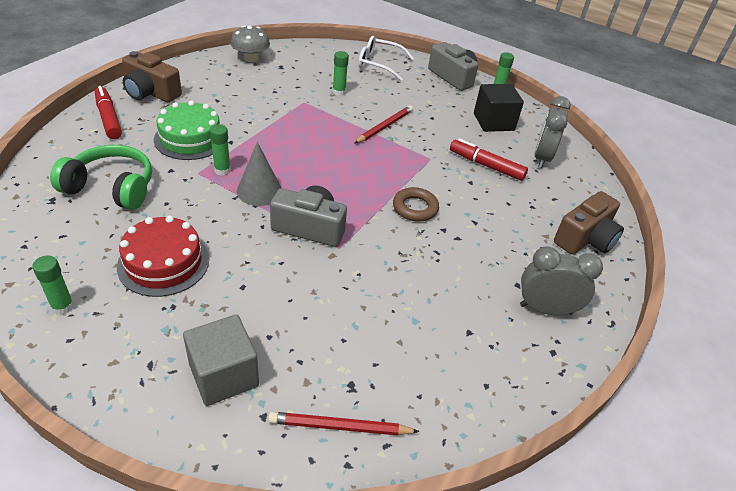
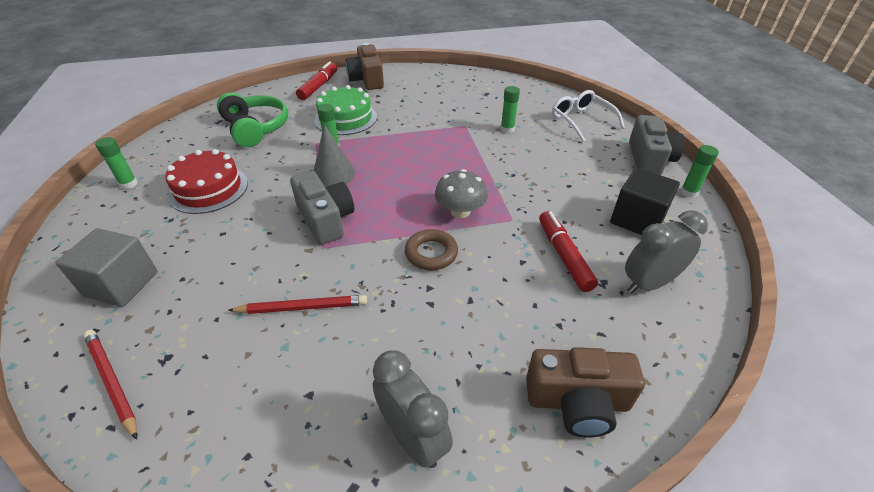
camera: 50 degrees right, 0 degrees up
(251, 58) = (471, 80): grey mushroom -> grey mushroom (460, 211)
(384, 126) = (507, 173): red pencil -> red pencil (302, 307)

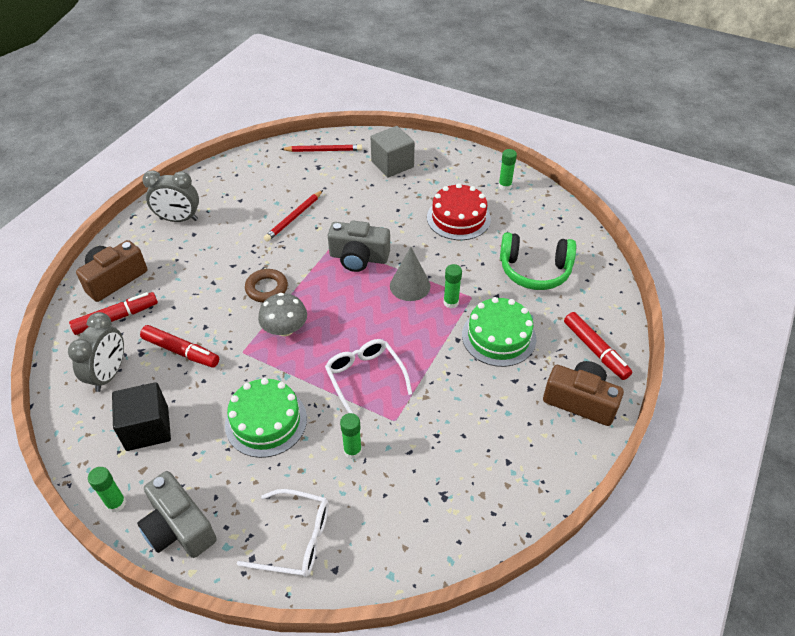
camera: 130 degrees right, 5 degrees up
(450, 150) = (365, 377): none -> white glasses
(543, 170) = (266, 421): none -> green cake
(607, 340) = (116, 318): none -> red marker

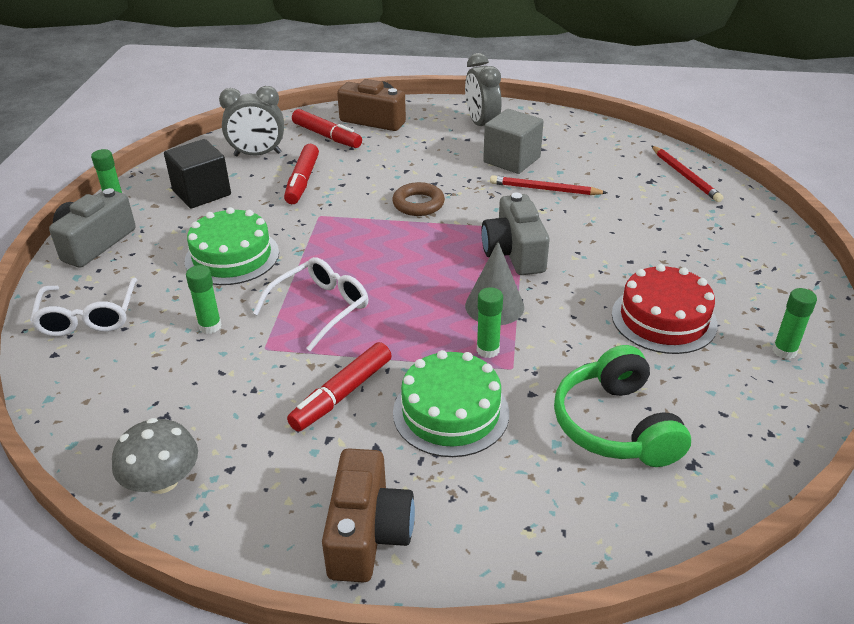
camera: 70 degrees right, 10 degrees down
(285, 329) = (365, 232): grey mushroom -> grey mushroom (162, 481)
(392, 164) = (717, 234): grey cube -> grey cube (512, 160)
(595, 350) = (485, 536): red marker -> red marker (342, 394)

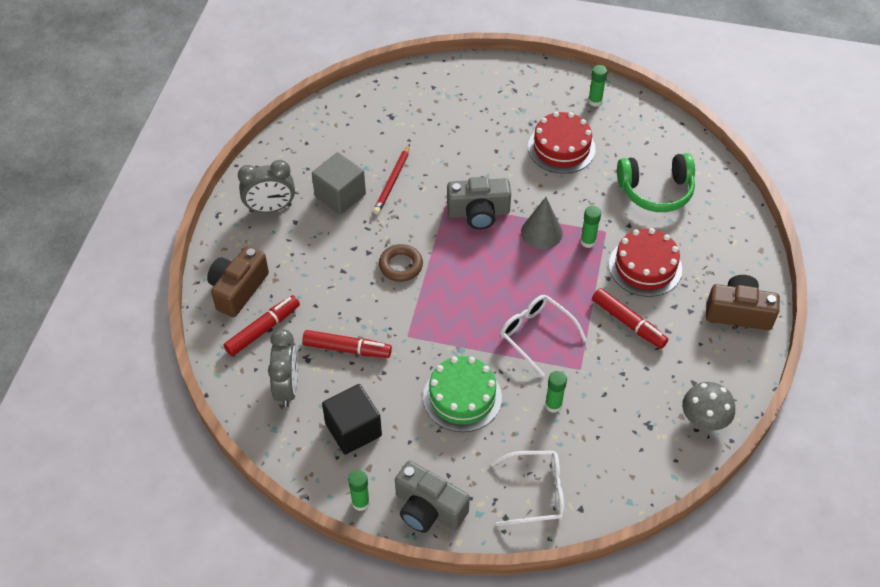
camera: 85 degrees left, 15 degrees up
(451, 412) = (645, 267): green cake -> red cake
(685, 176) = (388, 95): red pencil -> none

